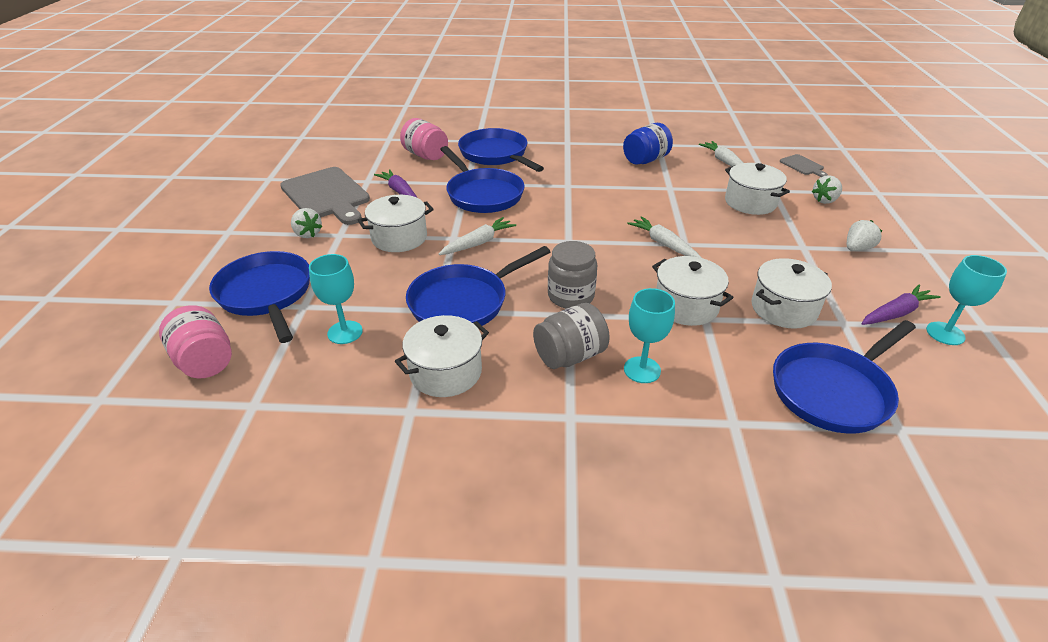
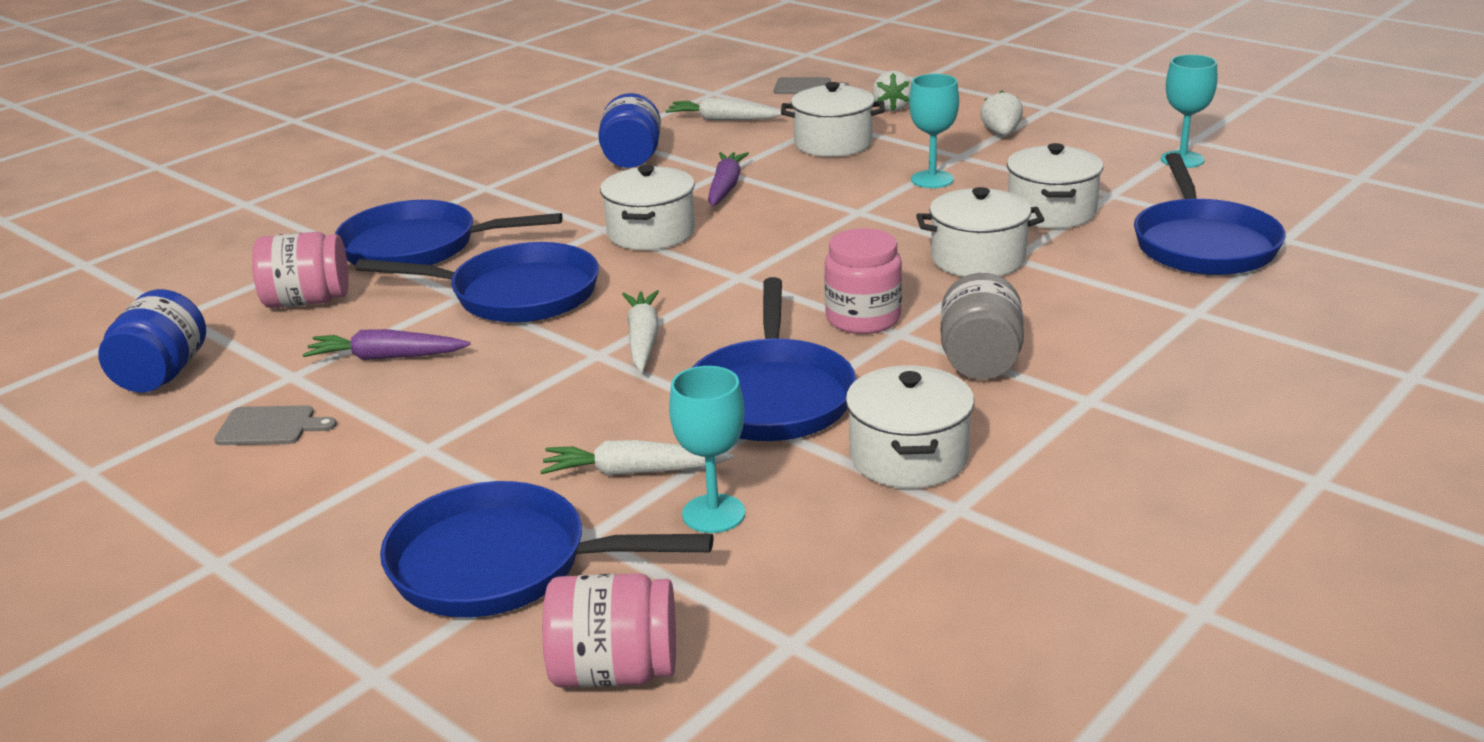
camera: 50 degrees left, 10 degrees down
(308, 234) = (371, 478): white strawberry -> none
(327, 195) = (270, 426): grey cutting board -> grey cutting board, size x0.46
(344, 157) = (162, 374): none -> blue jar
(399, 238) = (525, 397): white pot -> white pot (651, 233)
(571, 296) = (863, 318): grey jar -> pink jar
(642, 370) = (1058, 327): turquoise goblet -> turquoise goblet (932, 179)
(663, 244) = (839, 223): white carrot -> white carrot (633, 472)
(895, 313) = (1126, 165): purple carrot -> purple carrot (725, 187)

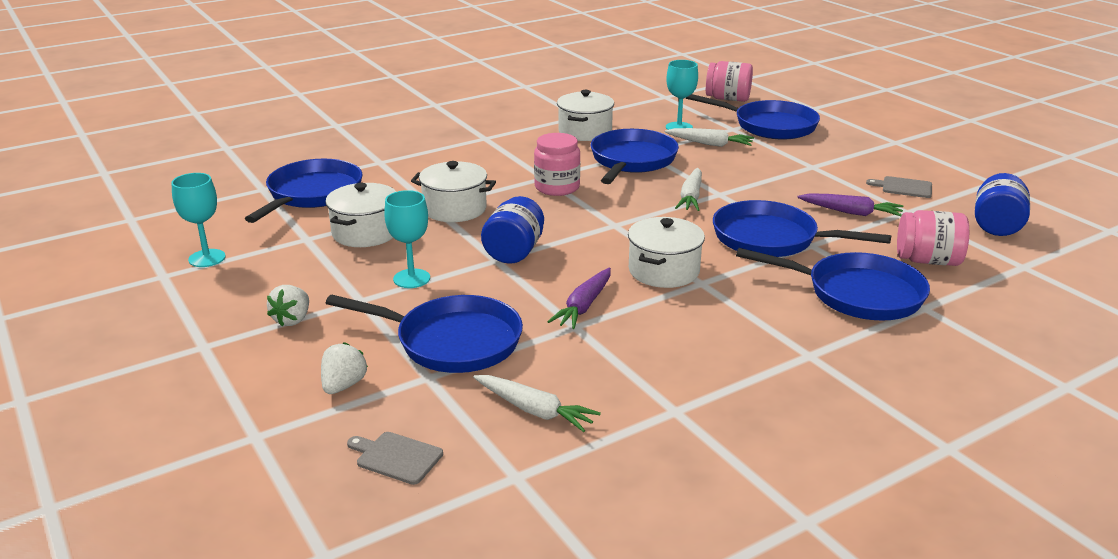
camera: 165 degrees left, 0 degrees up
(632, 159) = (657, 364): blue jar -> blue jar (514, 252)
(833, 143) = (451, 341): white pot -> blue pan
(980, 361) = (516, 159): grey jar -> none

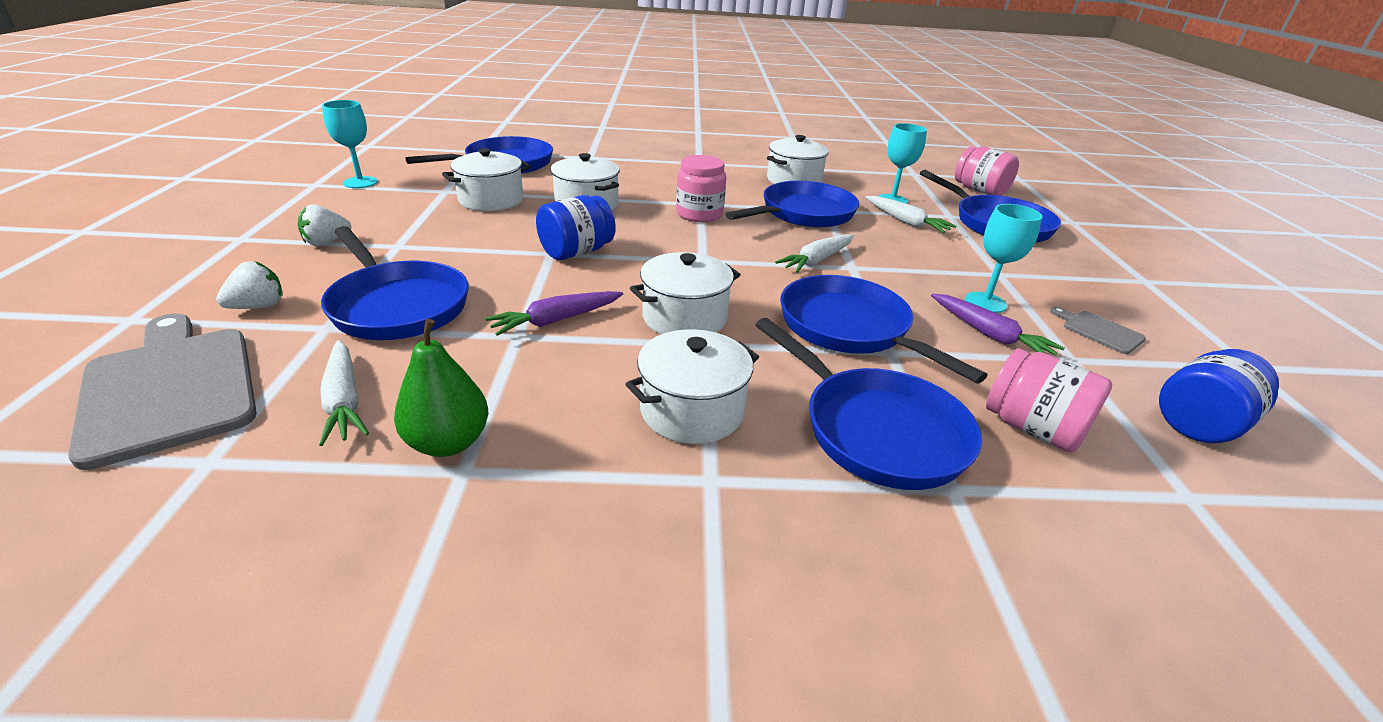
camera: 30 degrees right, 5 degrees up
(396, 457) = (169, 388): grey cutting board -> grey cutting board, size x2.19
(411, 278) = (461, 244): turquoise goblet -> turquoise goblet (985, 302)
(642, 402) = (448, 443): none -> green pear
(750, 325) = (692, 410): none -> white pot

